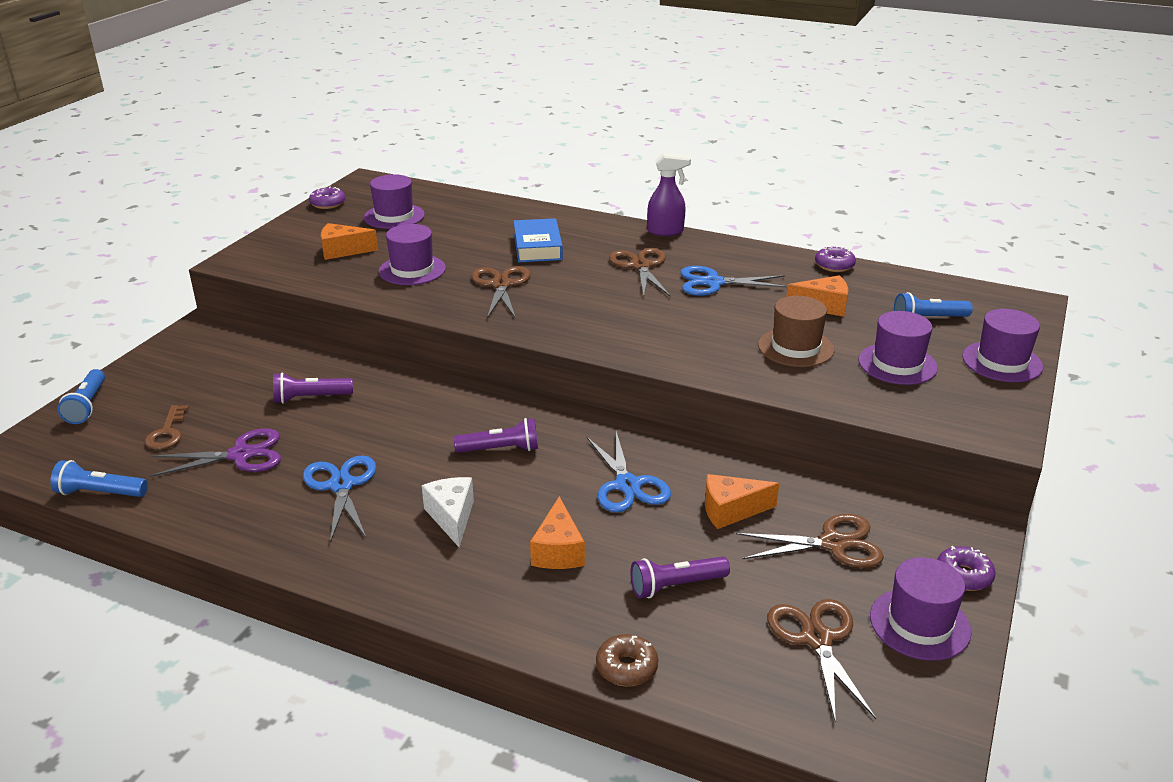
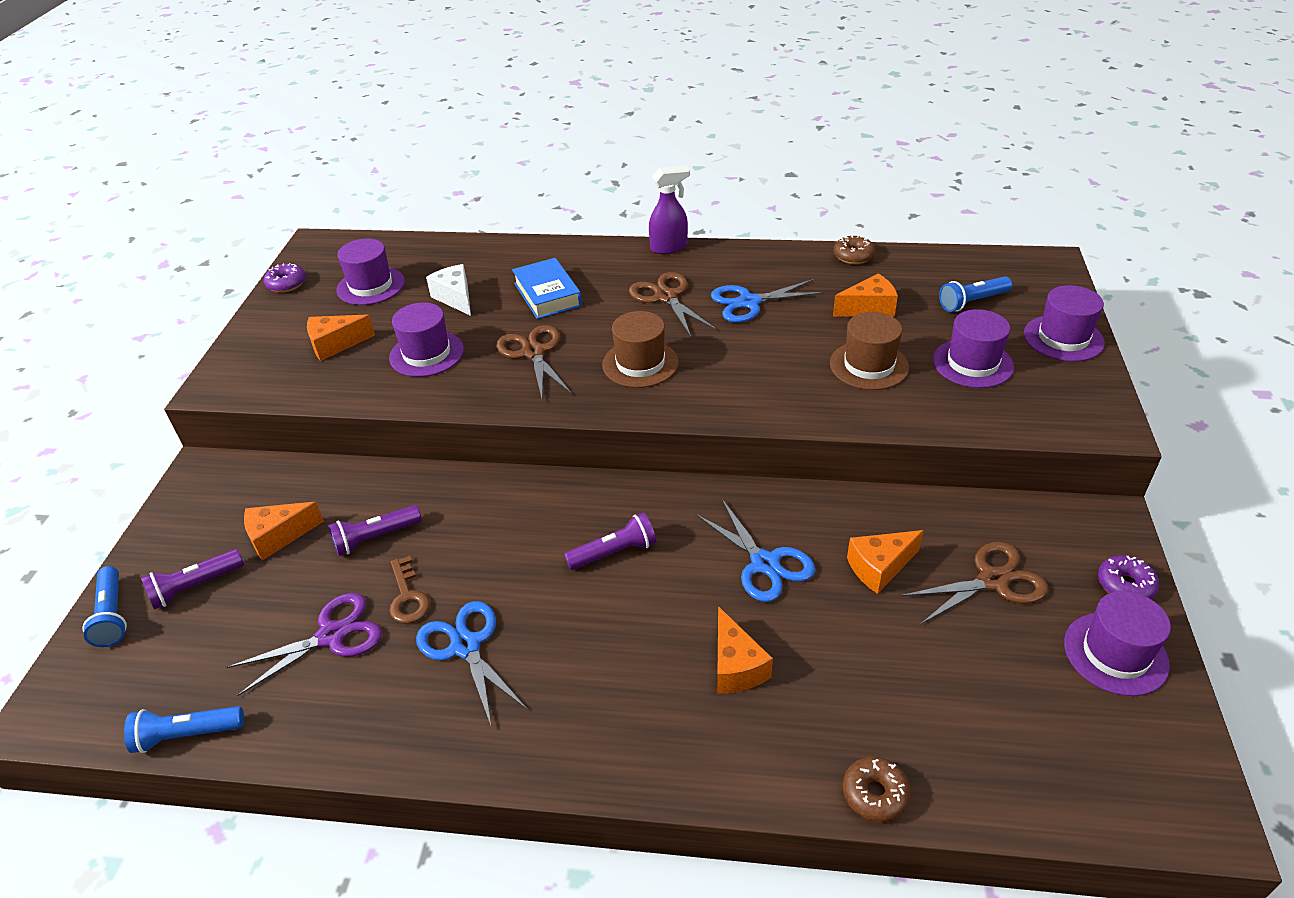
camera: 15 degrees left, 10 degrees up
(167, 432) = (229, 628): brown key -> brown key (408, 597)
(236, 381) = (278, 536): none -> orange cheese
(452, 517) = (605, 654): white cheese -> white cheese (455, 298)
(588, 309) = (640, 363): none -> brown hat
(676, 586) = (872, 676): purple flashlight -> purple flashlight (195, 586)
(817, 639) = (1034, 700): brown scissors -> none
(834, 265) = (853, 256): purple donut -> brown donut

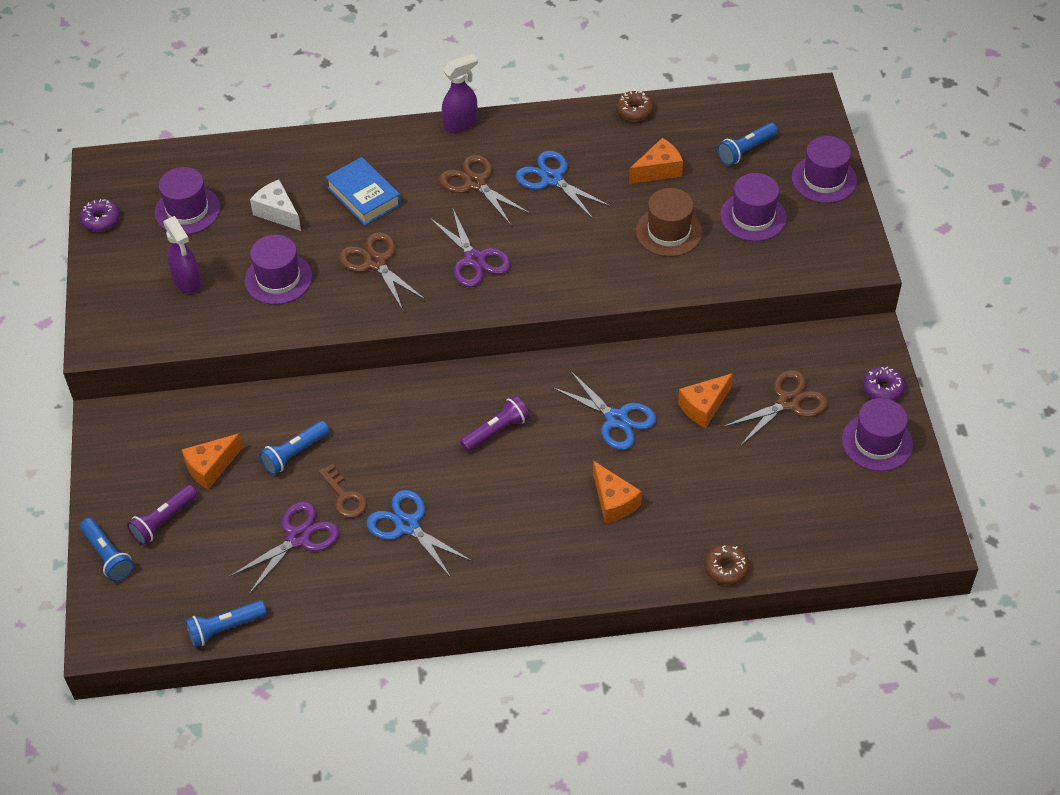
camera: 15 degrees left, 10 degrees up
(335, 344) = (187, 282): orange cheese -> purple spray bottle
(375, 538) = (294, 453): purple flashlight -> blue flashlight
(640, 363) = (474, 259): brown hat -> purple scissors
(749, 302) = (552, 179): blue scissors -> blue scissors turned 75 degrees clockwise

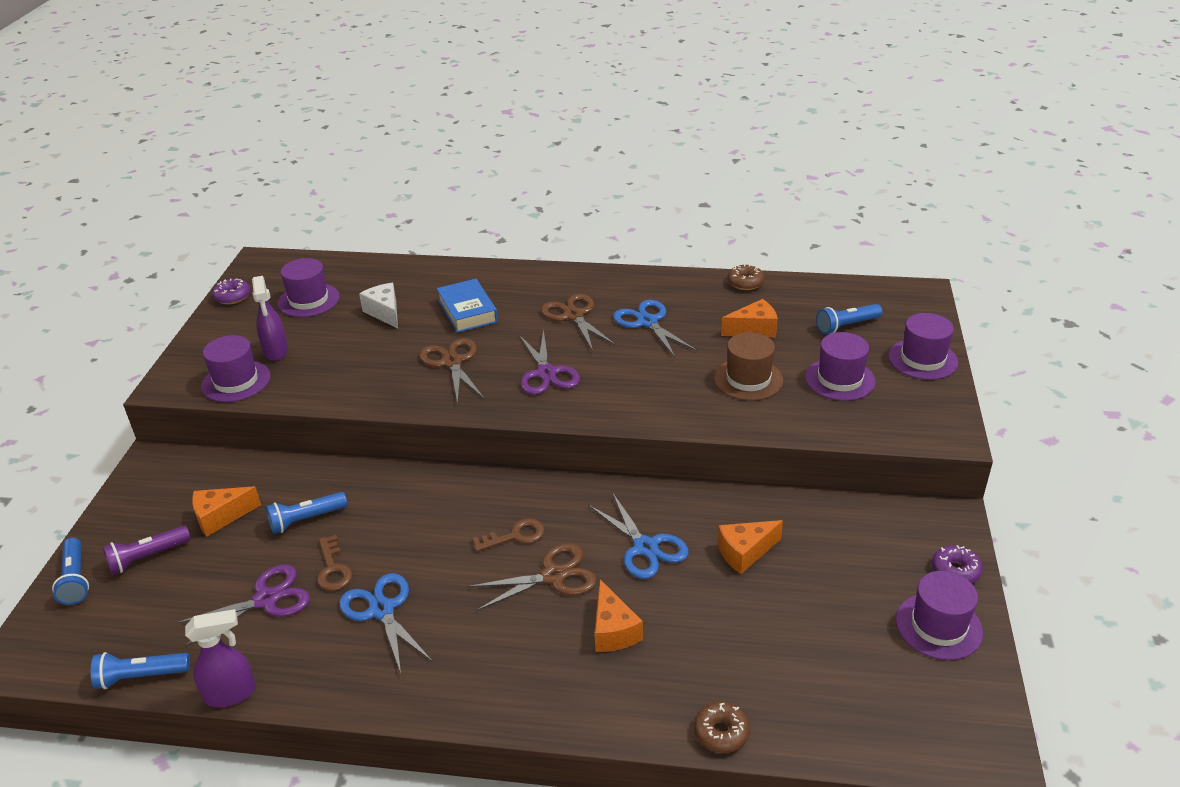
camera: 15 degrees right, 15 degrees down
(278, 278) = (357, 361): purple hat -> purple hat (236, 381)
(461, 123) = (580, 271): purple spray bottle -> purple spray bottle (231, 694)
(496, 431) = (515, 536): purple flashlight -> brown key
(788, 402) = (842, 565): brown scissors -> brown scissors (553, 576)

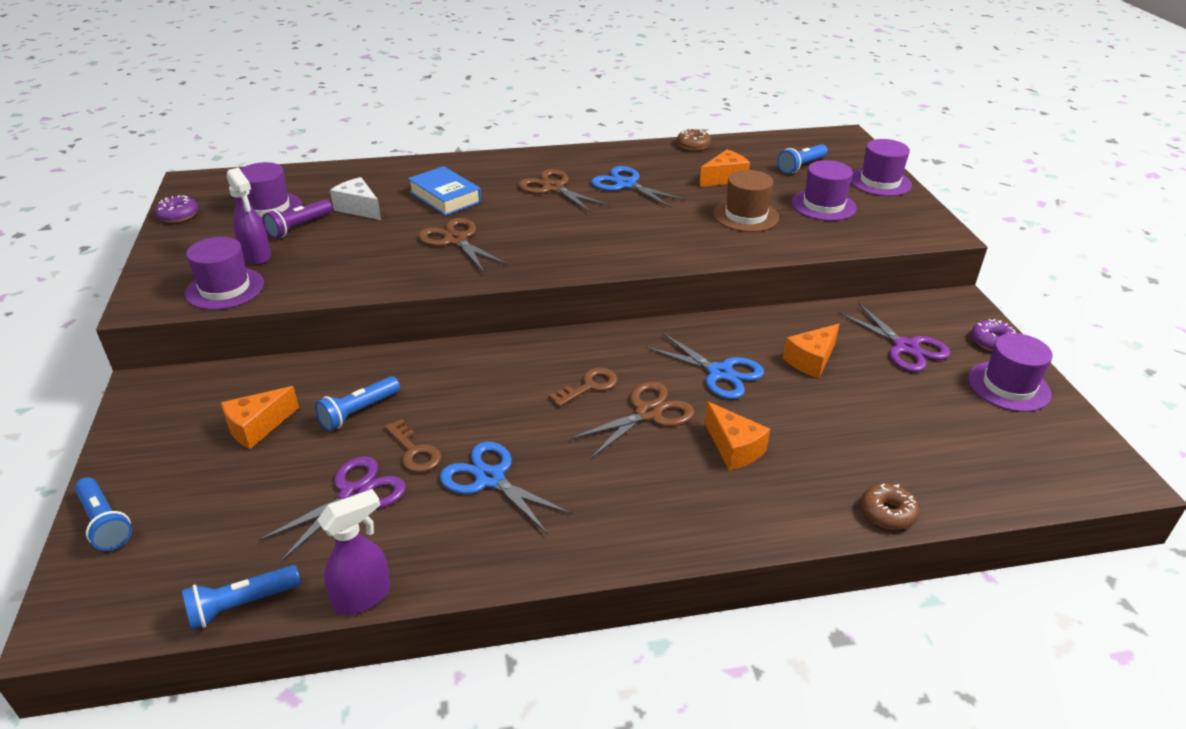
camera: 20 degrees left, 0 degrees up
(147, 557) = (187, 482): purple flashlight -> purple flashlight (299, 227)
(546, 373) = (556, 236): purple scissors -> purple scissors (905, 347)

